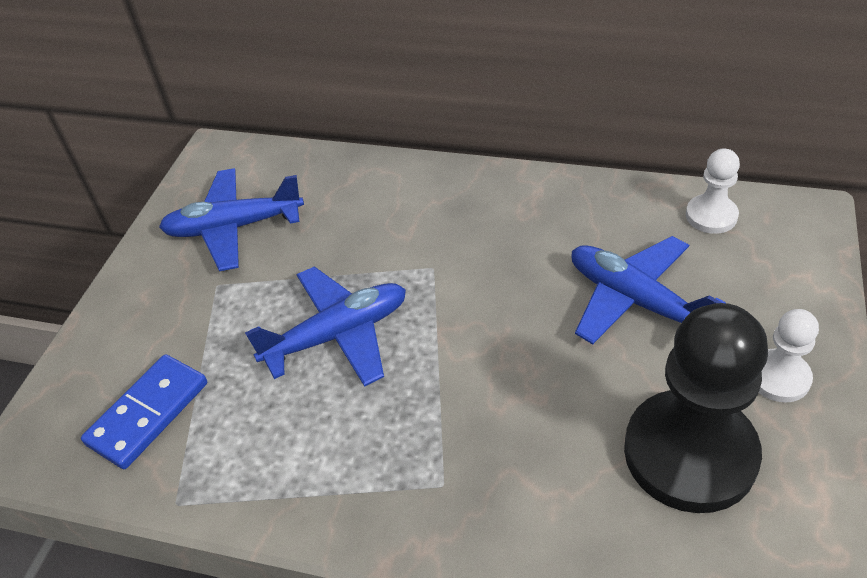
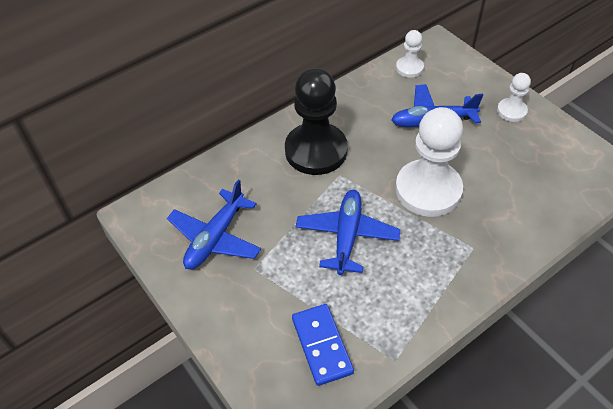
camera: 55 degrees left, 5 degrees up
(499, 370) = (428, 190): none -> white pawn
(690, 453) = (524, 160): black pawn -> black pawn (316, 151)

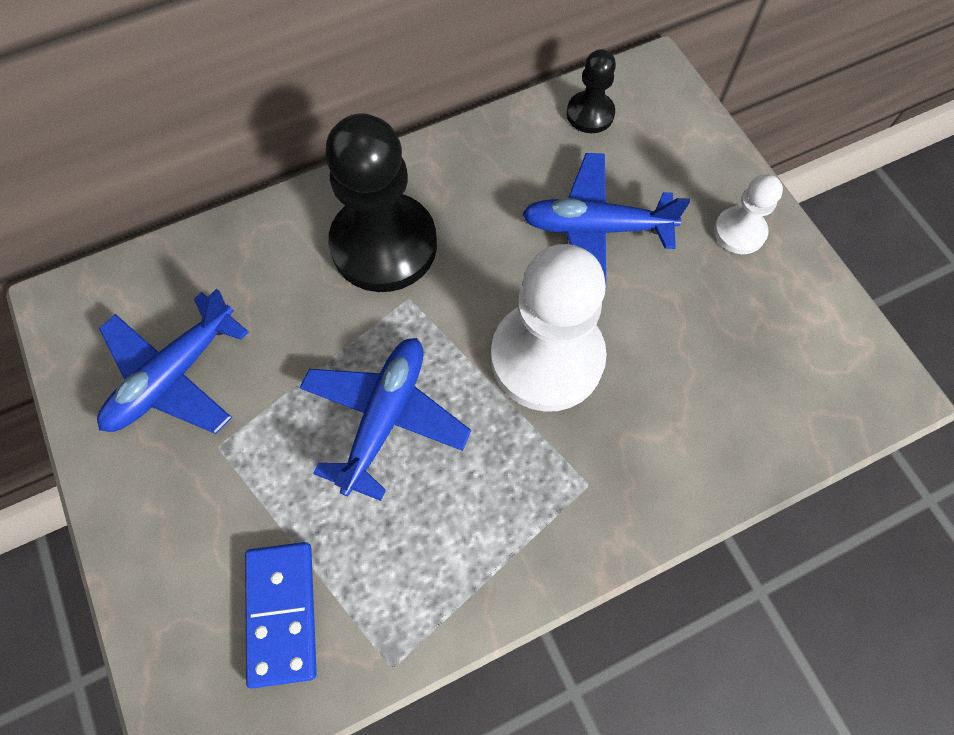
camera: 10 degrees right, 15 degrees up
(409, 68) = (590, 114): white pawn -> black pawn

